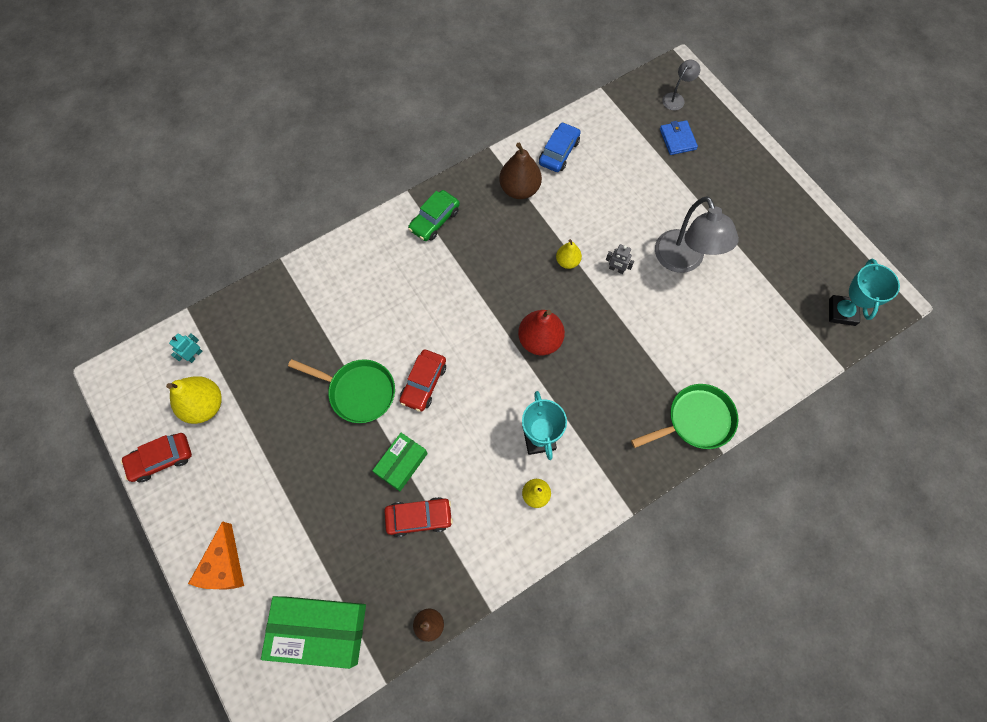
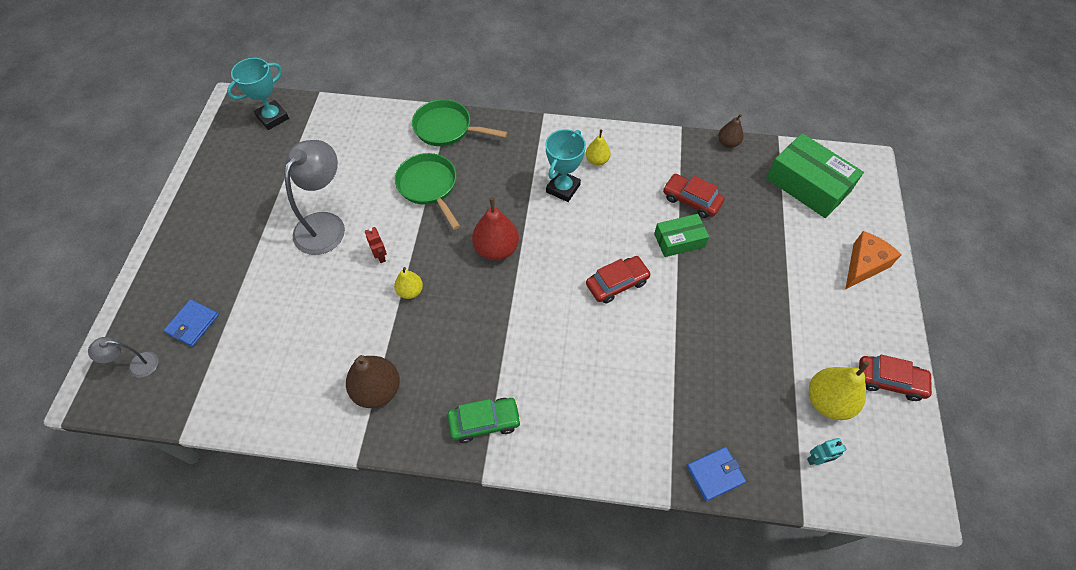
camera: 140 degrees left, 10 degrees down
(261, 296) = (715, 474): none -> blue wallet
(358, 392) = (677, 315): green pan -> green pan (429, 186)
(559, 152) = (302, 399): blue car -> none
(616, 269) = (381, 256): grey robot -> red robot

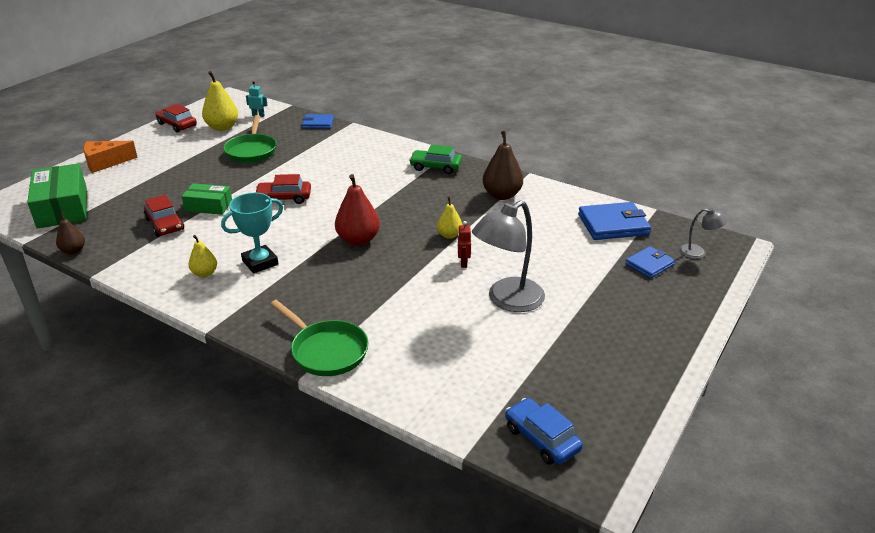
camera: 155 degrees left, 25 degrees down
(233, 381) = (613, 224): none -> blue wallet
(273, 117) = (541, 438): turquoise trophy -> blue car
(429, 186) = (385, 301): green pan -> green pan (251, 151)

